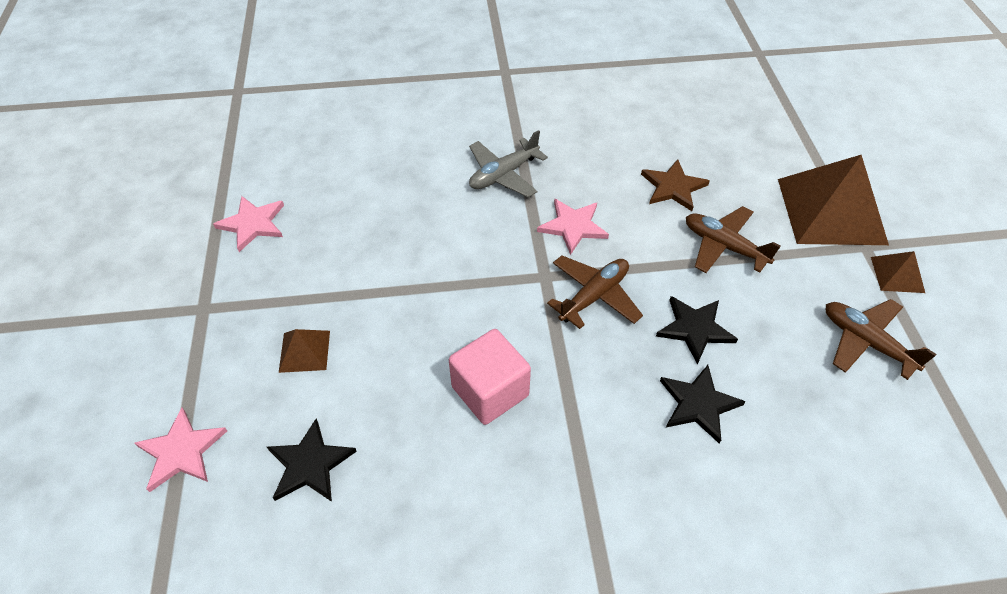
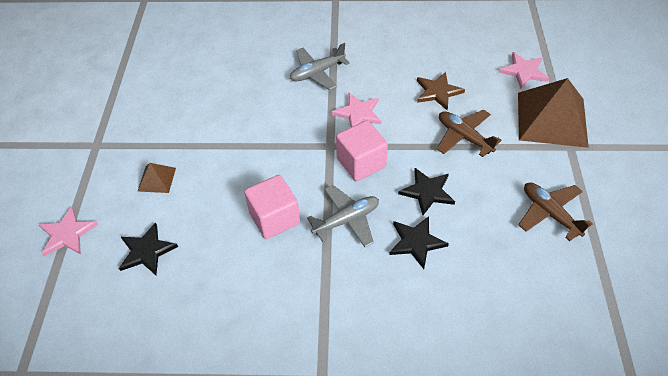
camera: 10 degrees right, 0 degrees up
(253, 224) = (138, 92): pink star -> pink star (524, 71)
(593, 383) = (346, 220): none -> grey plane
(594, 296) = (361, 162): brown plane -> pink cube
(897, 274) = (588, 169): brown pyramid -> none

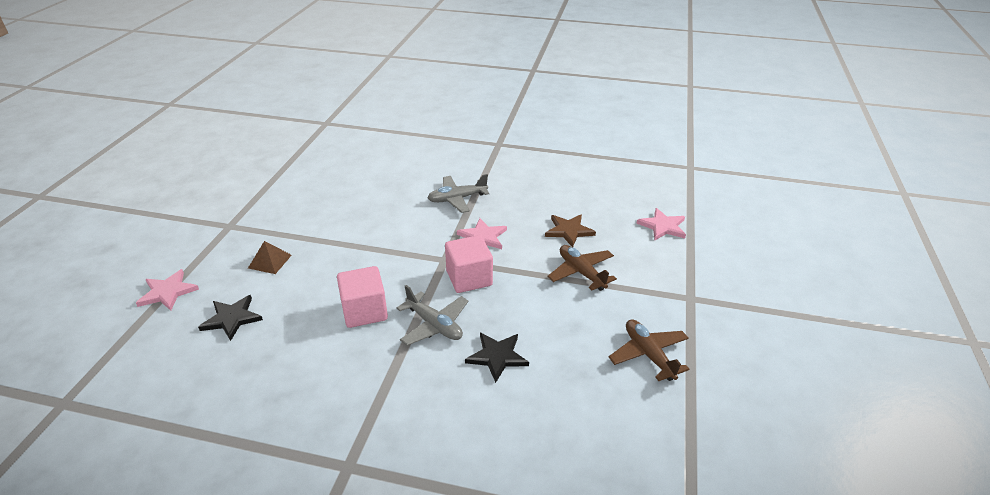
camera: 10 degrees right, 15 degrees down
(346, 220) = (434, 325): grey plane -> grey plane turned 60 degrees clockwise
(427, 192) = (526, 314): black star -> none
(552, 119) = (679, 271): brown pyramid -> none

